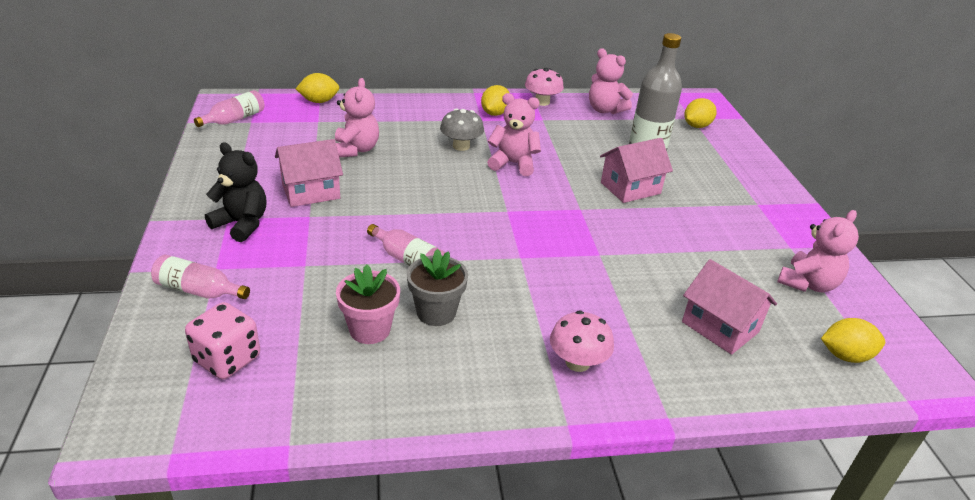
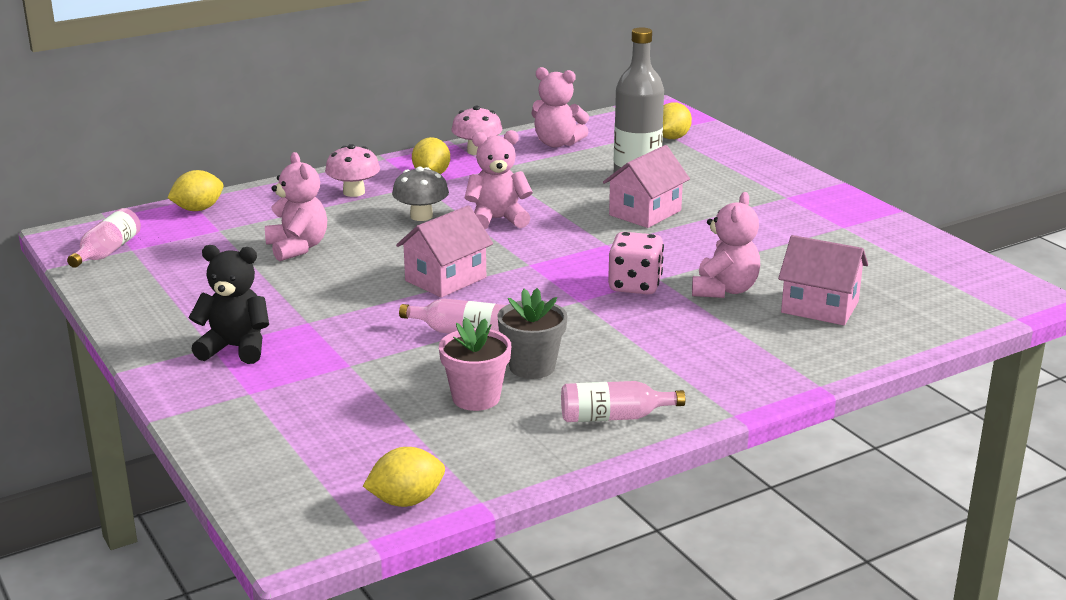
camera: 20 degrees left, 10 degrees down
(198, 290) = (251, 416): pink bottle -> pink bottle (613, 417)
(227, 359) = (348, 460): pink dice -> pink dice (635, 286)
(311, 191) = (285, 299): pink house -> pink house (445, 279)
(577, 362) = (706, 368): pink mushroom -> pink mushroom (354, 192)
(808, 284) = (878, 253): pink teddy bear -> pink teddy bear (724, 290)
(845, 355) = (945, 300): yellow lemon -> yellow lemon (406, 501)

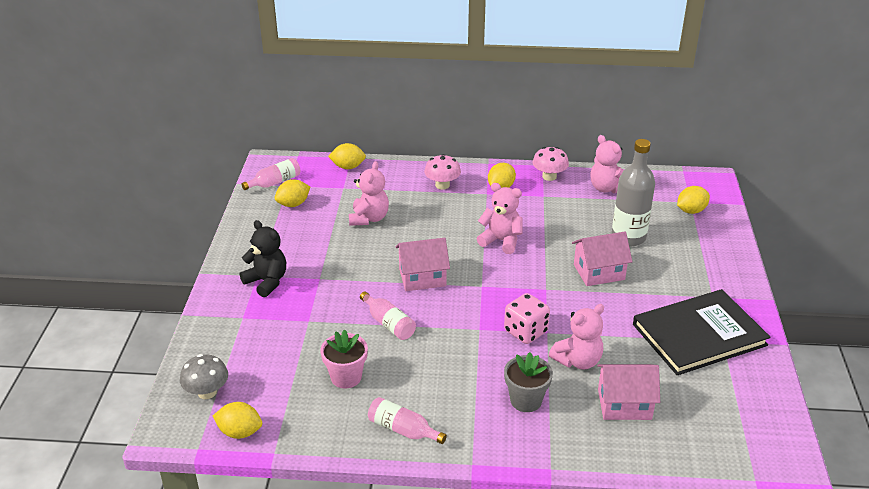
camera: 35 degrees right, 10 degrees up
(167, 264) = (293, 204): none -> yellow lemon
(421, 216) = (460, 220): grey mushroom -> grey mushroom (207, 392)
(532, 367) = (399, 369): grey flower pot -> grey flower pot (526, 400)
(815, 229) = (699, 335): none -> black book
(820, 307) = (624, 404): pink house -> pink house turned 60 degrees counterclockwise

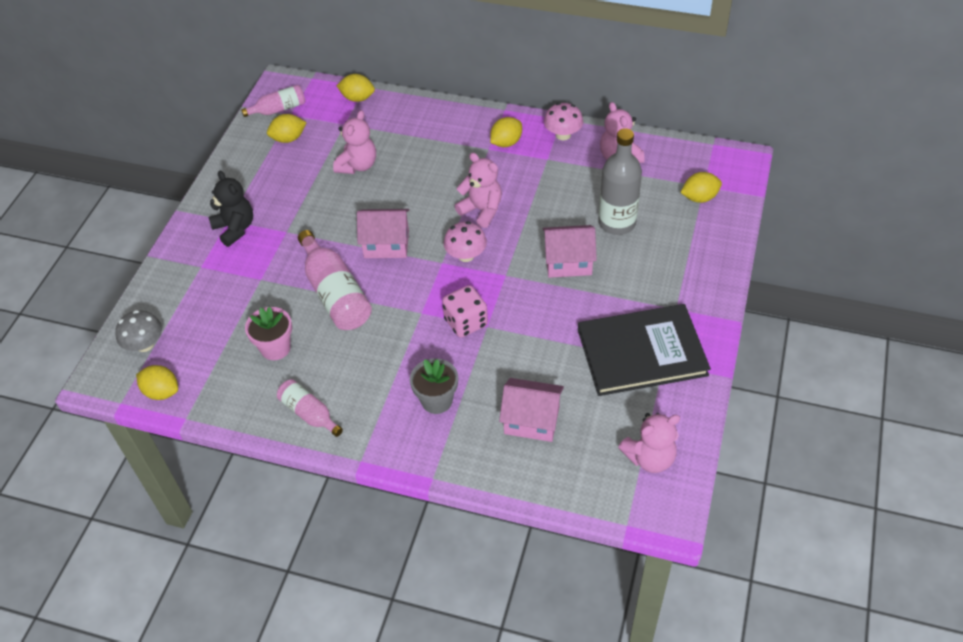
camera: 15 degrees right, 15 degrees up
(388, 324) = (335, 294): pink bottle -> pink bottle, size x1.71
(442, 185) = (446, 132): pink mushroom -> pink mushroom (466, 255)
(578, 361) = (505, 364): pink teddy bear -> pink teddy bear (650, 458)

